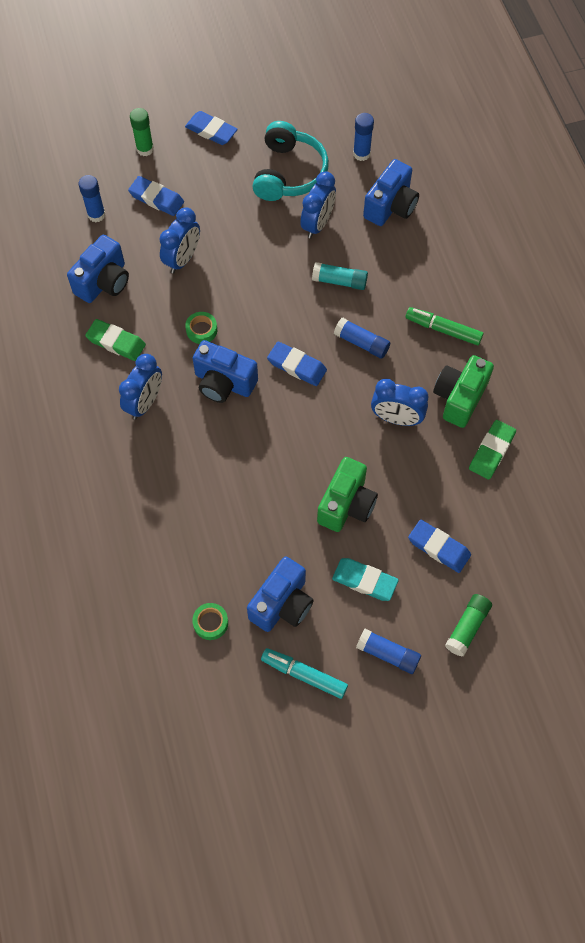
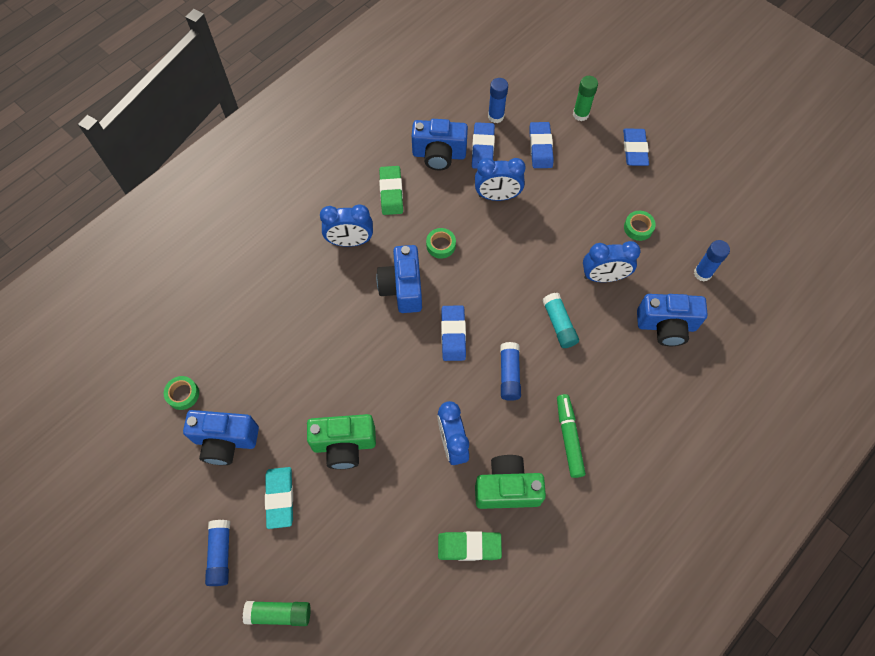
camera: 60 degrees right, 0 degrees up
(289, 173) = (638, 228): turquoise headphones -> green tape
(304, 674) = (170, 492): turquoise marker -> none
(439, 547) = (345, 547): blue eraser -> blue eraser (483, 148)

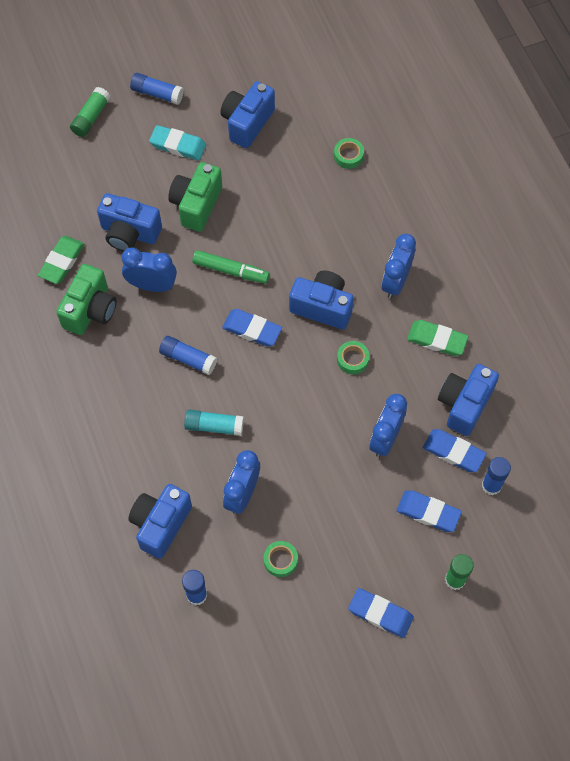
camera: 115 degrees right, 0 degrees up
(183, 394) = (305, 105): green tape -> green tape (348, 156)
(405, 494) = (129, 233): none -> blue camera
(569, 437) = (104, 380): green marker -> green marker (231, 271)

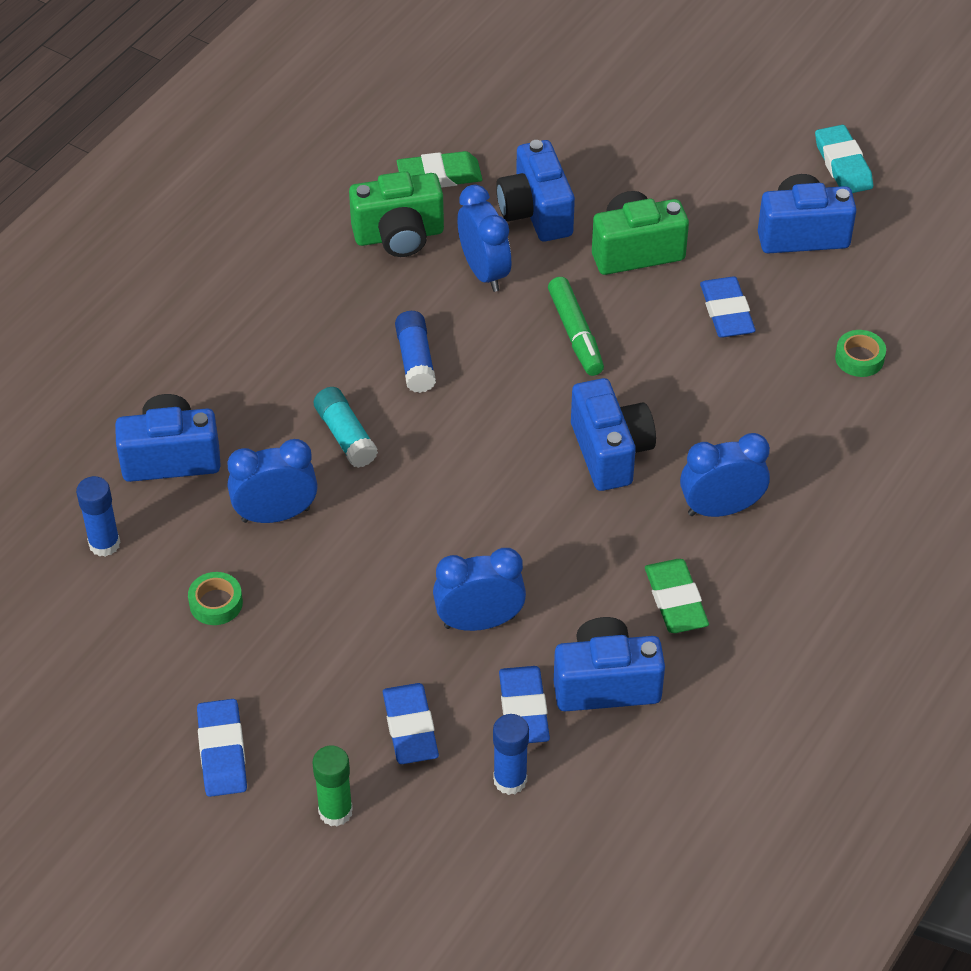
camera: 55 degrees right, 15 degrees down
(91, 117) = (658, 92): green glue stick -> none
(157, 93) = (753, 130): blue glue stick -> none
(178, 145) = (701, 188): turquoise eraser -> turquoise eraser (843, 164)
(252, 329) = (512, 399): blue eraser -> blue eraser (726, 312)
(352, 359) = (563, 524): green tape -> none

